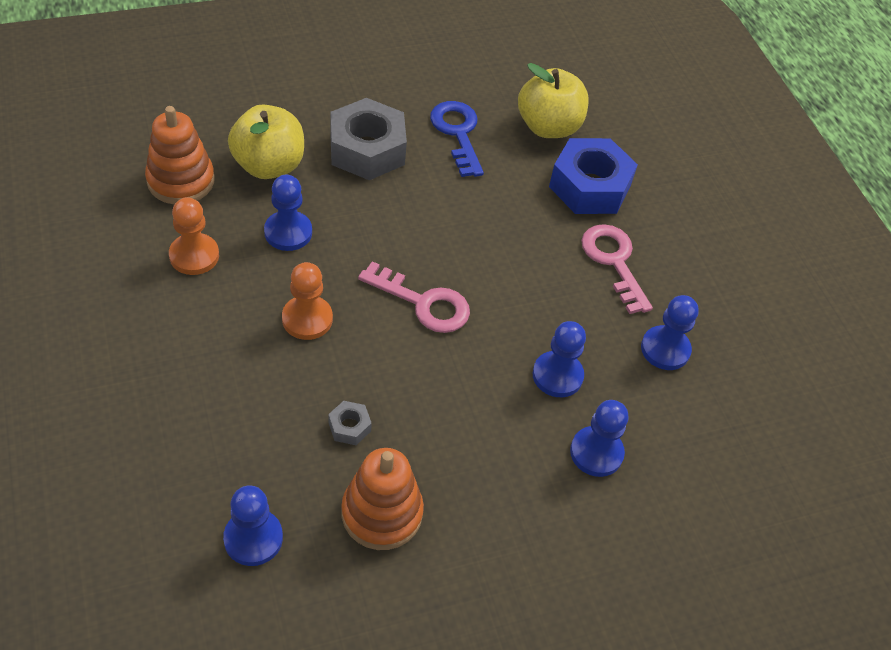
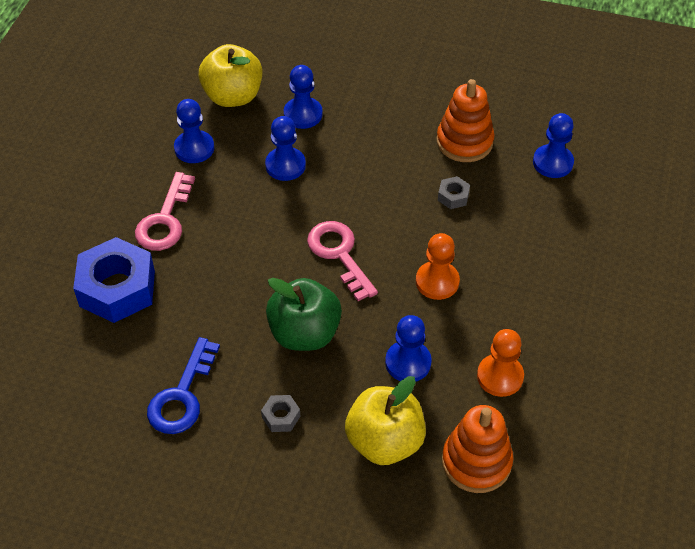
camera: 140 degrees left, 0 degrees up
(367, 150) = (281, 417): grey nut -> grey nut, size x0.43
(399, 218) = (304, 333): none -> green apple
(548, 127) = (92, 363): yellow apple -> yellow apple (233, 96)

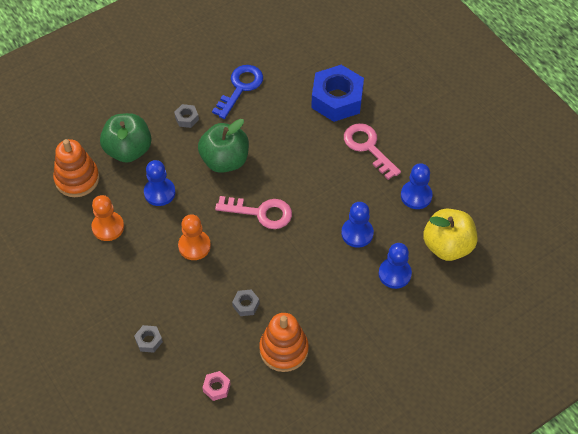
camera: 130 degrees right, 5 degrees up
(182, 395) = (240, 88): blue key -> blue key turned 60 degrees clockwise
(384, 441) = (128, 150): yellow apple -> green apple
(552, 162) = (216, 387): blue pawn -> pink nut
(572, 242) = (149, 341): none -> grey nut

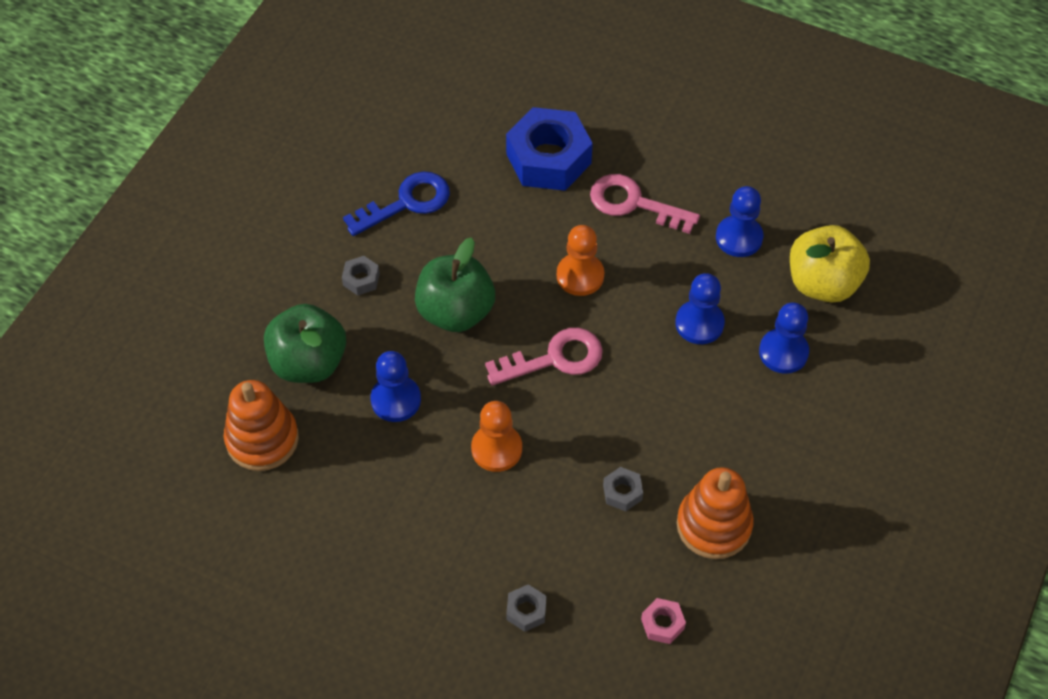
camera: 30 degrees left, 0 degrees up
(108, 227) = (356, 484): orange pawn -> orange pawn (580, 276)
(240, 88) = (406, 203): blue key -> blue key turned 60 degrees clockwise

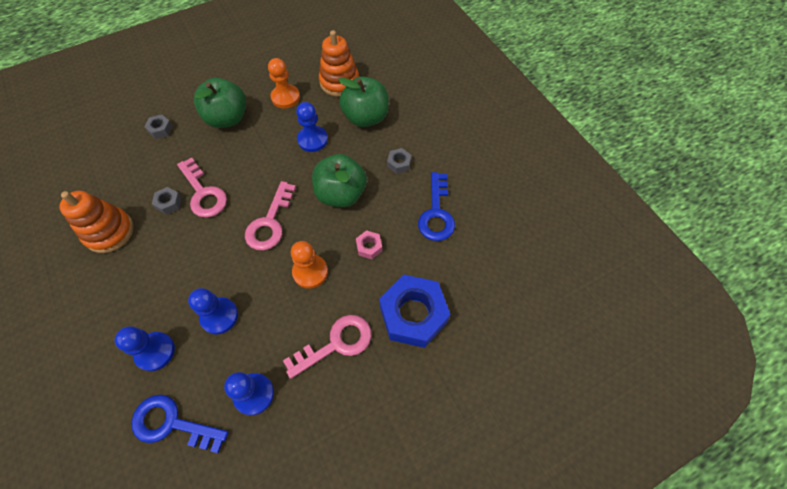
camera: 125 degrees right, 5 degrees up
(439, 536) = (227, 118): none -> green apple
(496, 449) = (246, 165): orange pawn -> orange pawn (285, 97)
(577, 464) = (203, 193): none -> pink key
(662, 624) = (95, 176): pink nut -> pink nut (369, 247)
(822, 283) = (172, 423): yellow apple -> blue key

